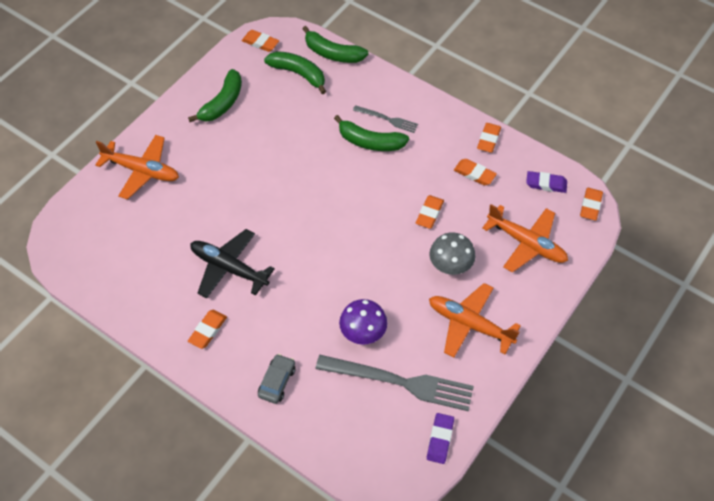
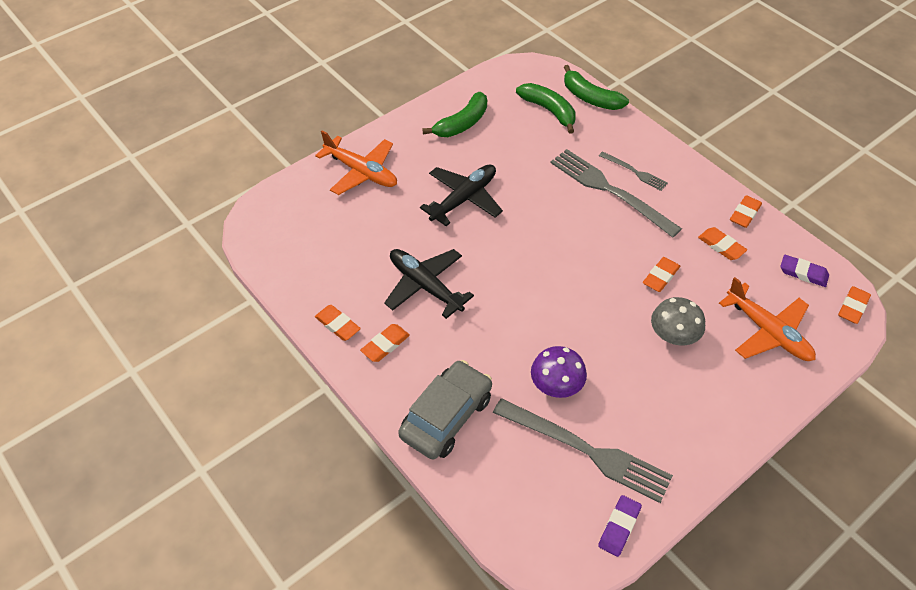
camera: 15 degrees right, 5 degrees down
(242, 177) = (464, 199): none -> black plane
(260, 43) = (516, 74): orange eraser -> orange eraser (338, 325)
(277, 382) = (446, 417): grey car -> grey car, size x1.84
(370, 142) = (610, 191): green banana -> grey fork
(469, 324) = (682, 405): orange plane -> none

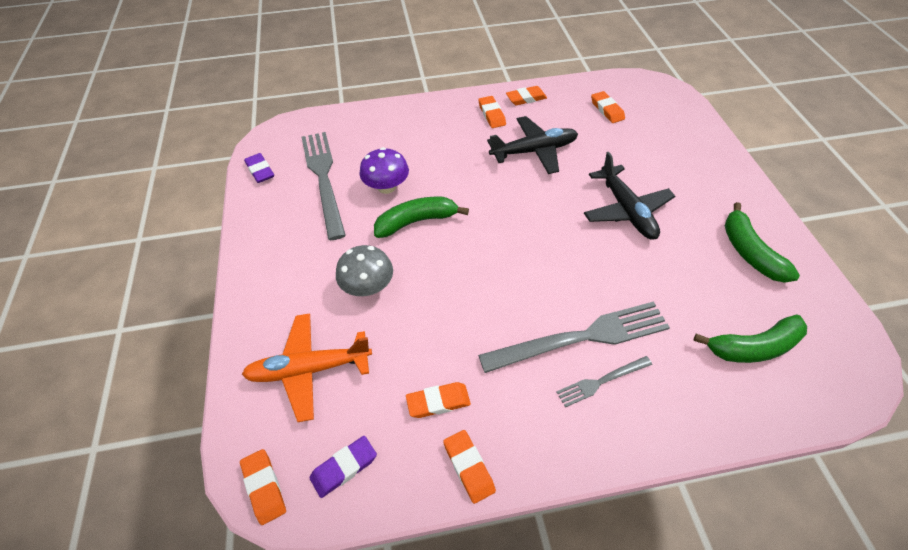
camera: 120 degrees right, 0 degrees up
(361, 172) = (695, 155): orange plane -> none
(446, 417) = (410, 123): grey car -> none
(586, 450) = (324, 179): grey fork -> grey fork turned 105 degrees clockwise
(590, 98) = (771, 411): green banana -> green banana (416, 221)
(660, 276) = (437, 316): orange eraser -> orange eraser (607, 110)

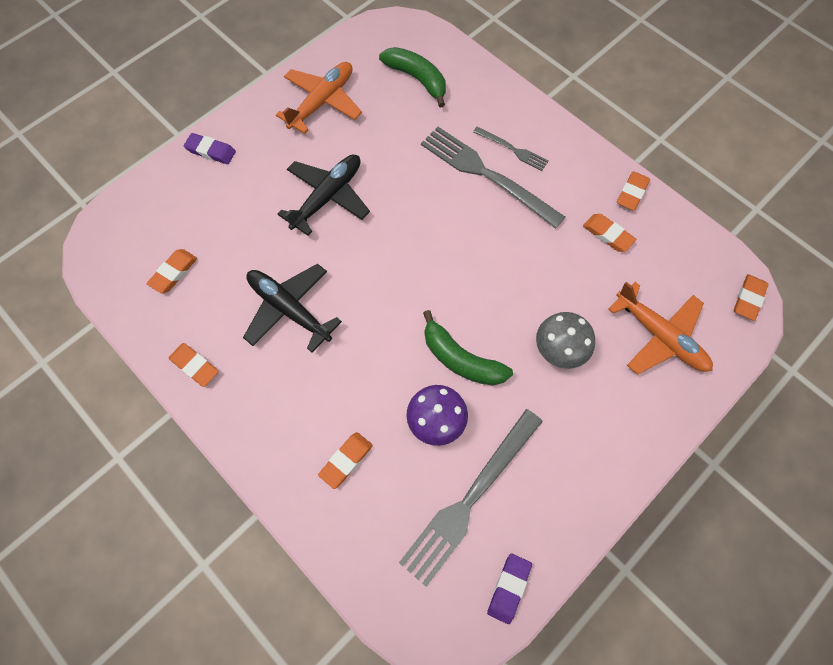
camera: 125 degrees left, 15 degrees up
(344, 467) = (695, 261): purple eraser -> purple eraser (211, 151)
(491, 114) = (248, 386): orange eraser -> orange eraser (346, 460)
(749, 252) = (322, 102): green banana -> orange plane

